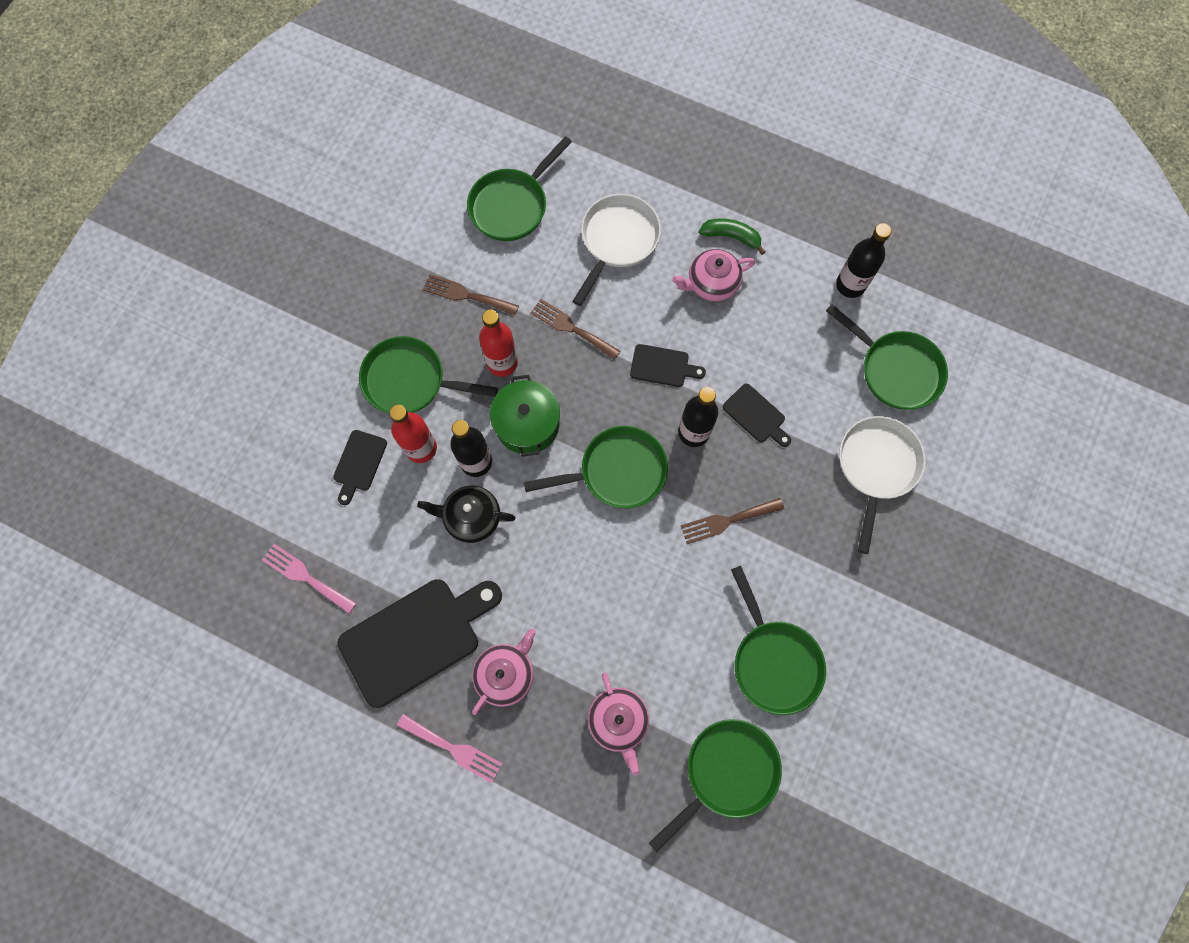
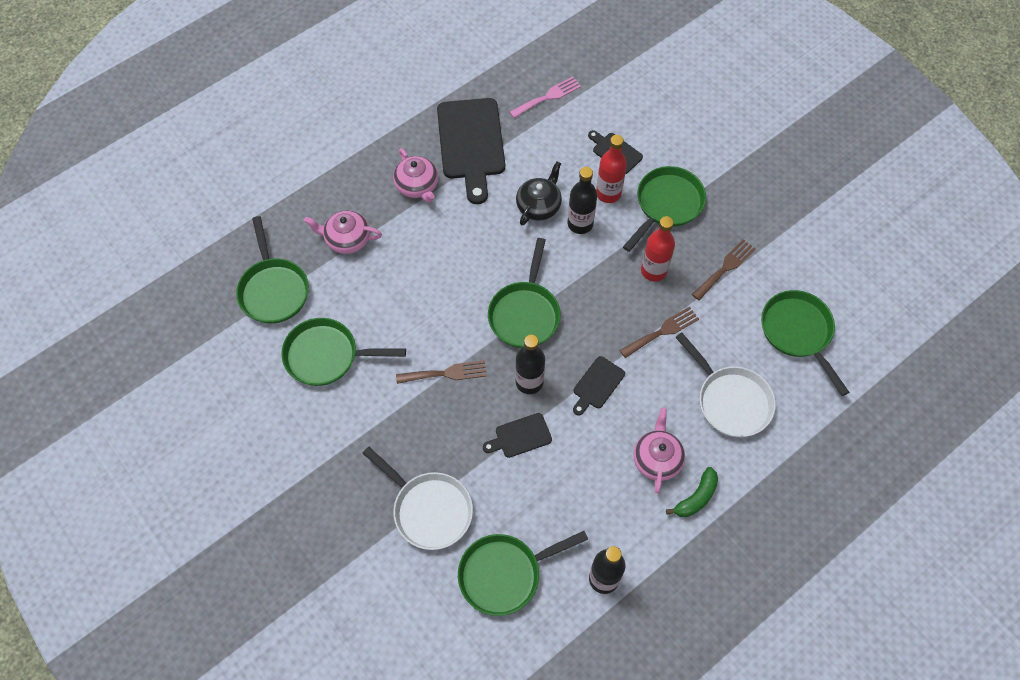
camera: 115 degrees right, 10 degrees down
(454, 749) = (387, 140): pink fork -> none
(527, 424) = (594, 268): green pot -> none
(727, 521) = (446, 373): brown fork -> brown fork turned 75 degrees clockwise

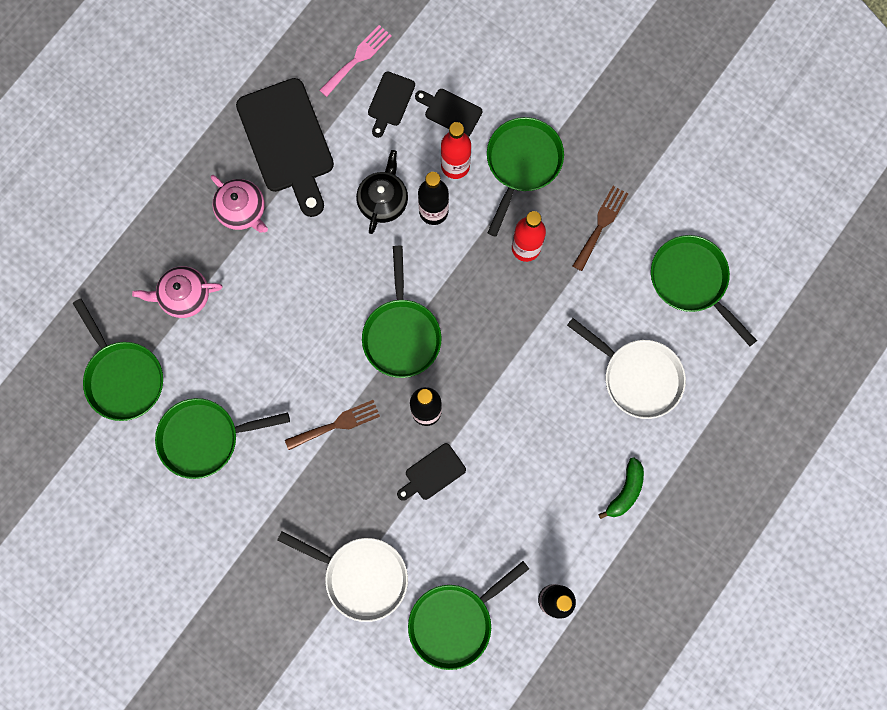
camera: 15 degrees left, 15 degrees up
(597, 385) = (497, 395): black cutting board -> black cutting board (390, 102)
(657, 459) = (577, 460): pink teapot -> none
(662, 331) = (551, 317): brown fork -> none

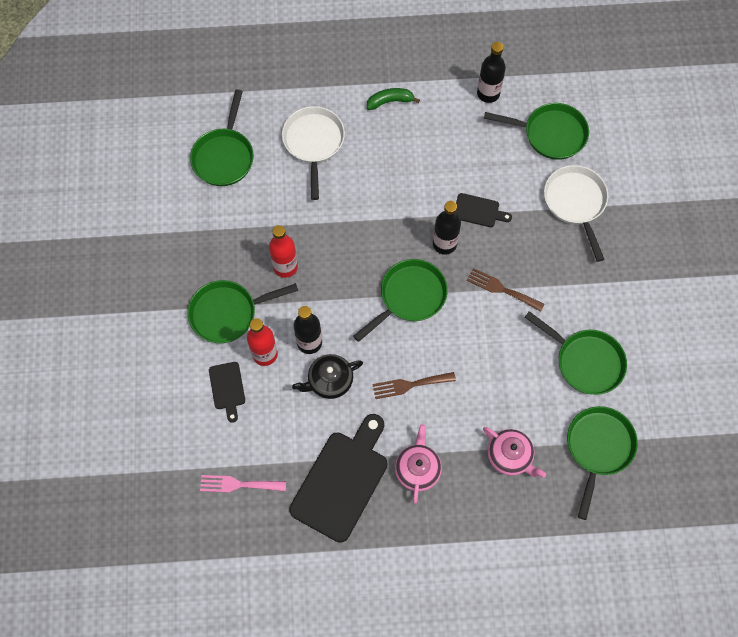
camera: 130 degrees left, 10 degrees down
(390, 102) = (253, 434): black cutting board -> none
(601, 225) = (230, 234): brown fork -> brown fork (410, 385)

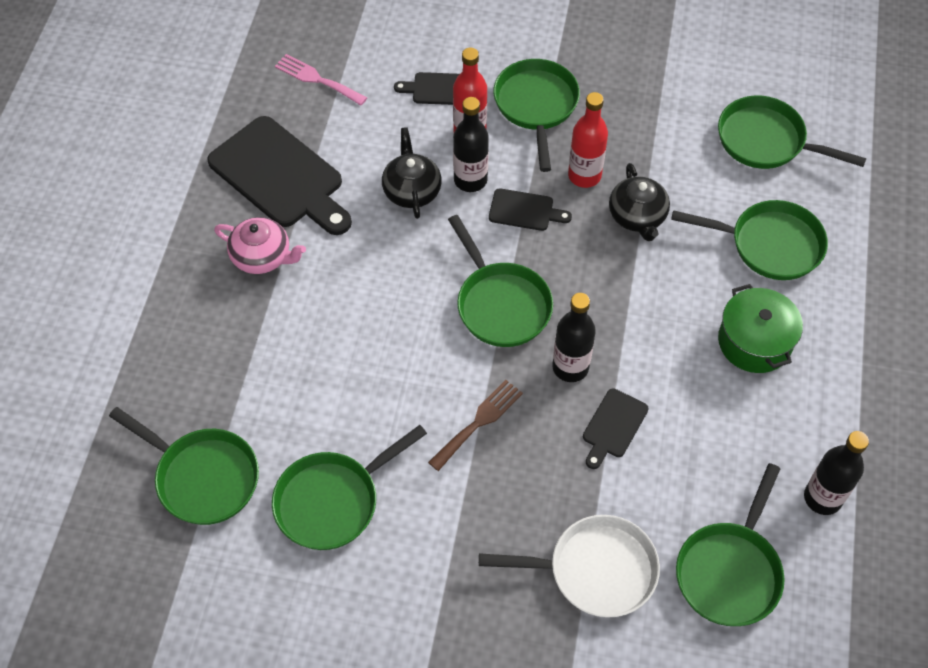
camera: 105 degrees right, 10 degrees down
(238, 484) = (317, 79): pink fork -> pink fork turned 75 degrees counterclockwise
(312, 226) = (637, 216): none -> black teapot
(314, 143) = (769, 245): white pan -> green pan
(327, 299) = (525, 210): none -> black cutting board
(390, 101) = (827, 355): green banana -> none
(392, 142) = (754, 342): none -> green pot
(410, 385) = (375, 275): brown fork -> none
(510, 456) = (236, 364): pink teapot -> none

